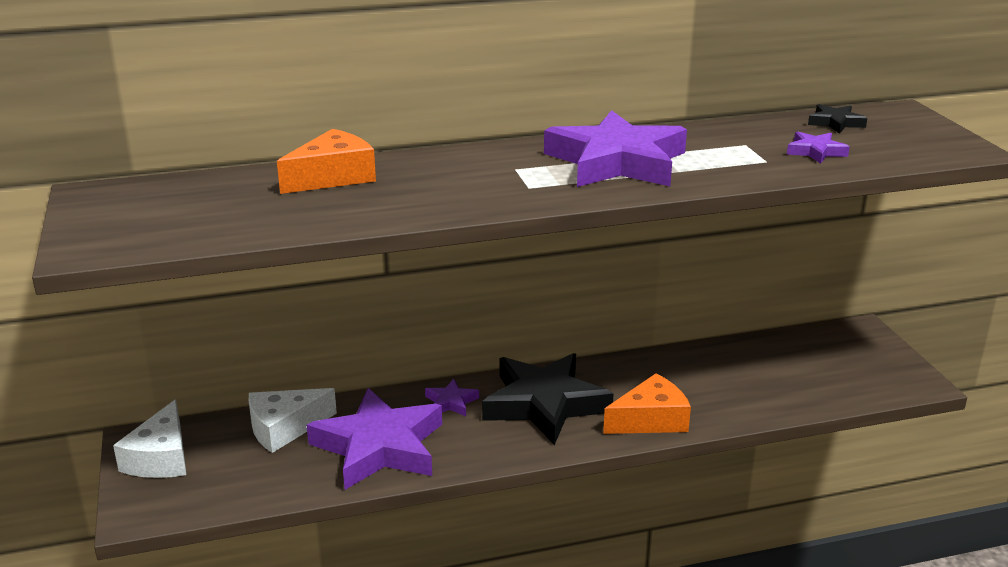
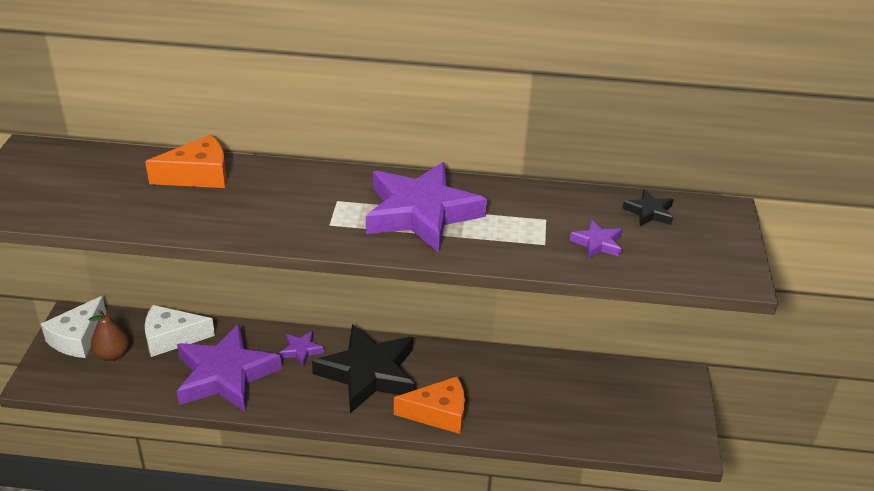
camera: 20 degrees right, 10 degrees up
(220, 462) = (112, 354): none -> brown pear

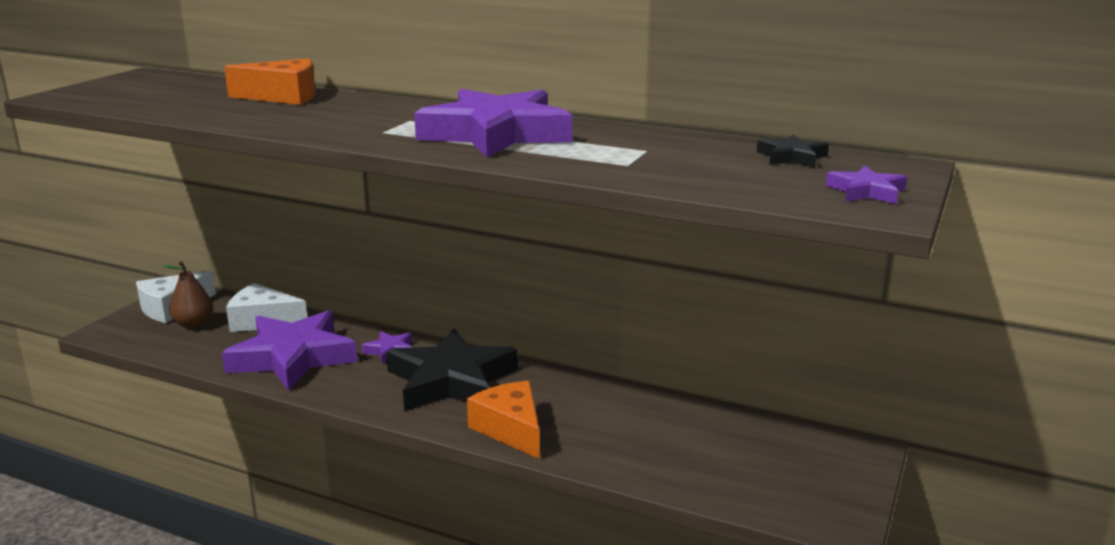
camera: 20 degrees right, 15 degrees down
(439, 413) = (510, 429): orange cheese -> orange cheese turned 135 degrees counterclockwise
(597, 243) = (698, 170): purple star -> purple star (866, 191)

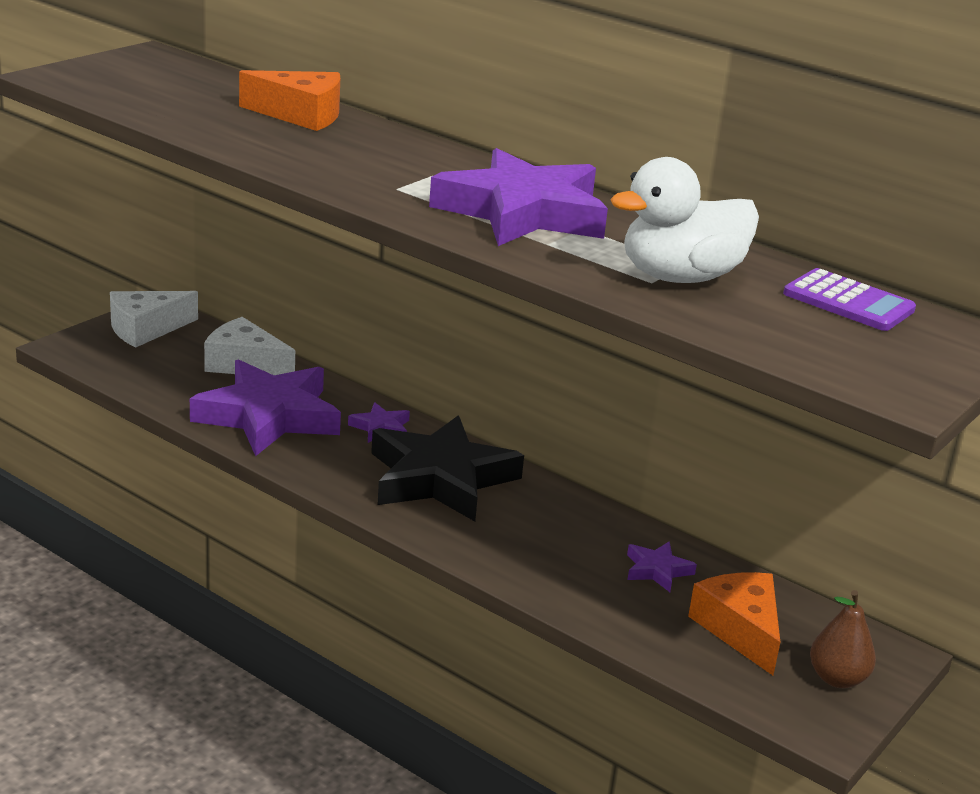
camera: 10 degrees right, 5 degrees up
(194, 324) = (166, 355): brown pear -> brown pear (837, 678)
(510, 429) = (490, 549): orange cheese -> orange cheese (740, 629)
(649, 159) = (680, 277): none -> white duck
(791, 157) = (848, 302): black star -> purple calculator
(866, 191) = (903, 365): purple star -> purple star (657, 570)

